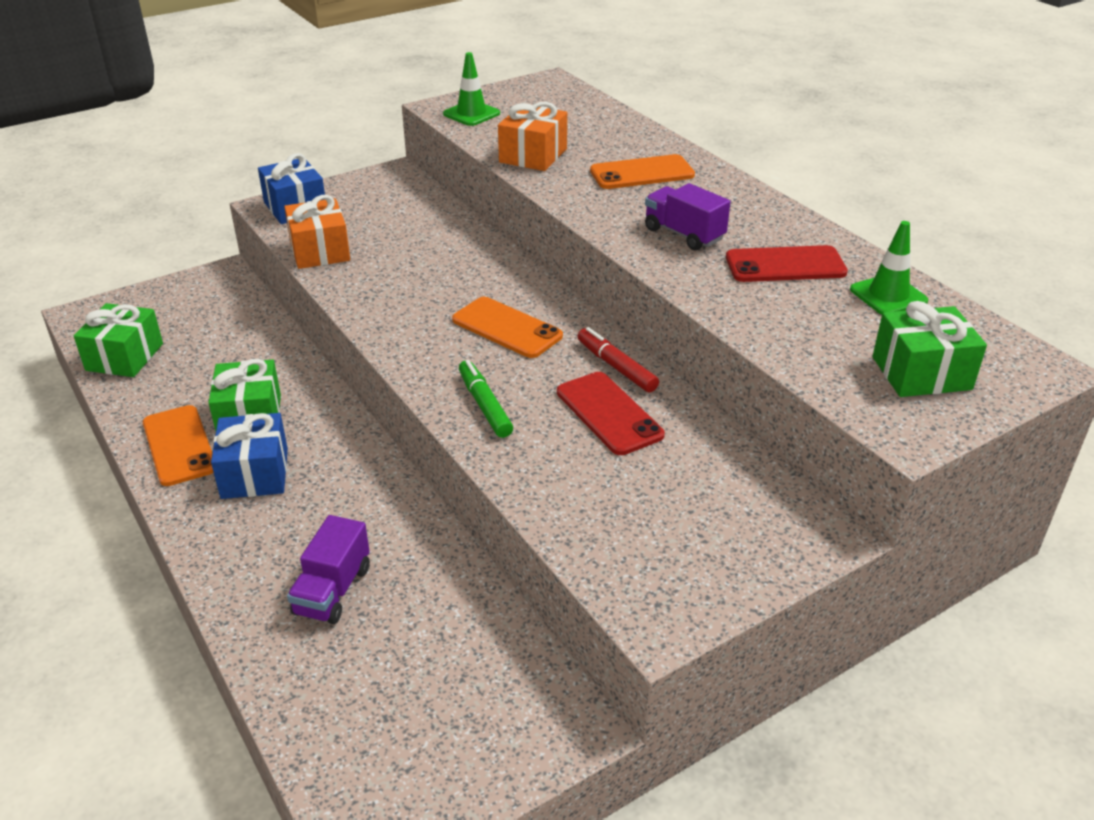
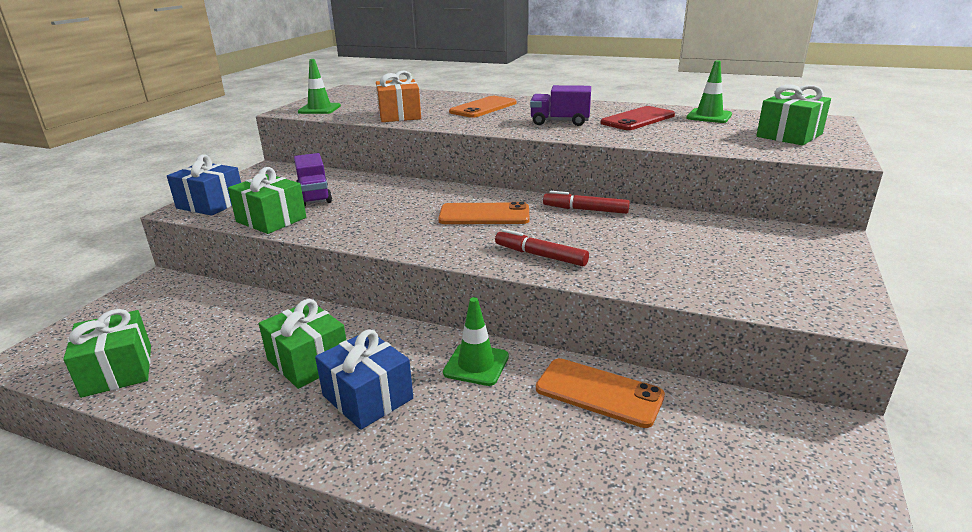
camera: 35 degrees left, 10 degrees down
(179, 445) = (264, 410): orange phone -> orange phone (599, 392)
(319, 251) = (271, 220): orange gift -> green gift
(333, 591) = (552, 443): purple truck -> purple truck (314, 196)
(365, 489) = (476, 364): none -> green traffic cone
(484, 405) = (540, 255): green marker -> red marker
(609, 413) = (622, 231): red phone -> none

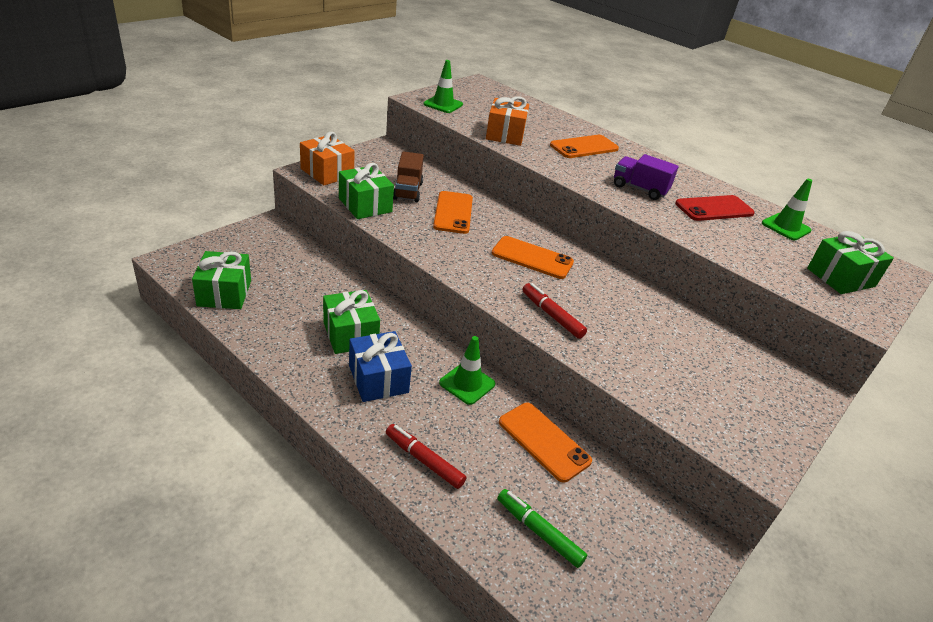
camera: 15 degrees right, 10 degrees up
(211, 204) = (327, 172): blue gift -> orange gift
(314, 196) = (408, 191): purple truck -> brown truck
(375, 201) = (453, 212): none -> orange phone
(585, 210) = (620, 282): red marker -> red marker (424, 460)
(662, 495) = (539, 532): none -> green marker

